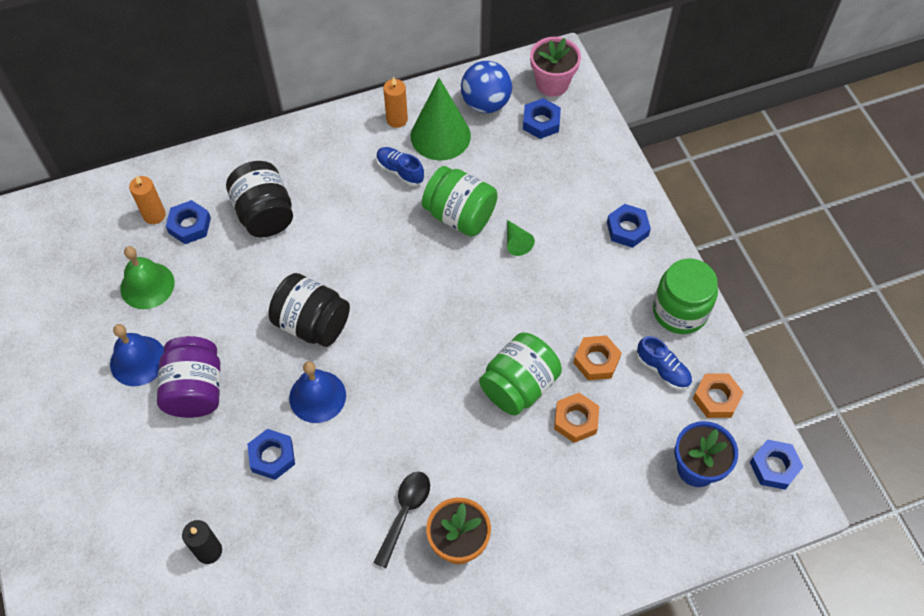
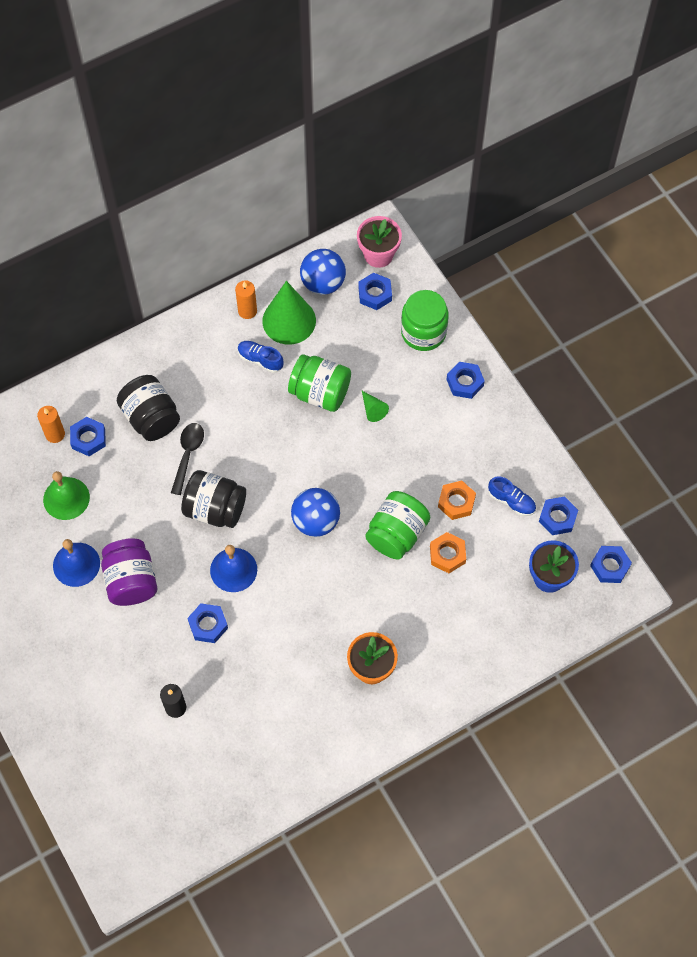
camera: 10 degrees left, 5 degrees up
(405, 513) = (324, 652): black spoon -> black spoon (188, 455)
(426, 356) = (316, 521): none -> blue ball
(680, 311) = (518, 448): green jar -> green jar (423, 332)
(716, 398) = (557, 518): orange nut -> blue nut

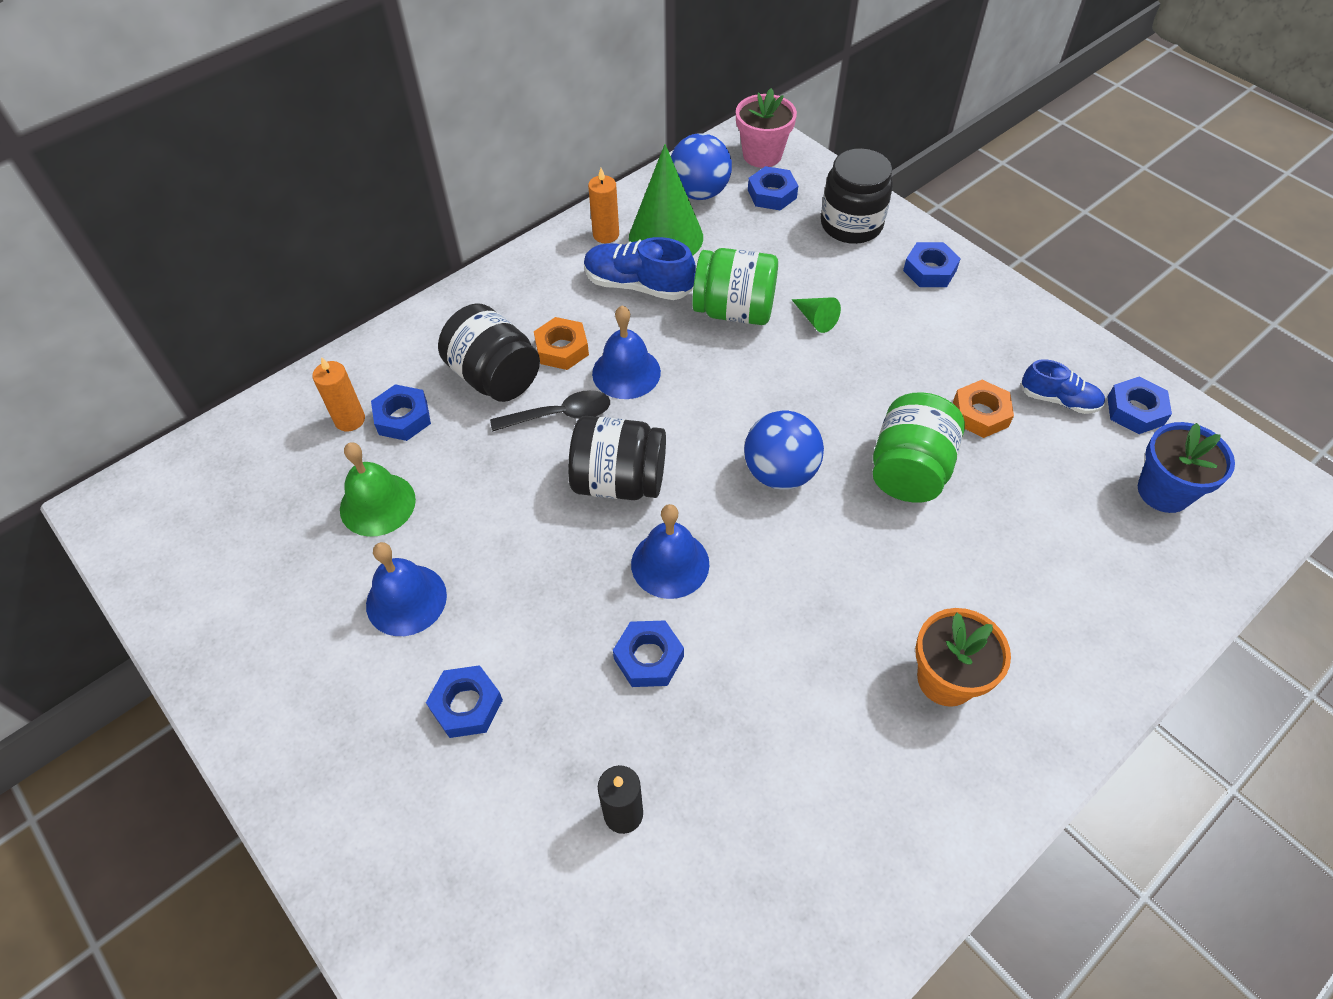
camera: 10 degrees left, 10 degrees down
(131, 581) = (503, 610): purple jar -> none
(188, 455) = (560, 415): black spoon -> black spoon turned 75 degrees clockwise
(237, 429) = (626, 372): none -> blue bell
(260, 360) = (638, 285): blue shoe -> blue shoe, size x1.56
(423, 332) = (851, 224): green jar -> black jar
(447, 554) = (997, 485): orange nut -> orange nut (562, 349)
(610, 566) = (1244, 461): blue nut -> blue nut (466, 705)

